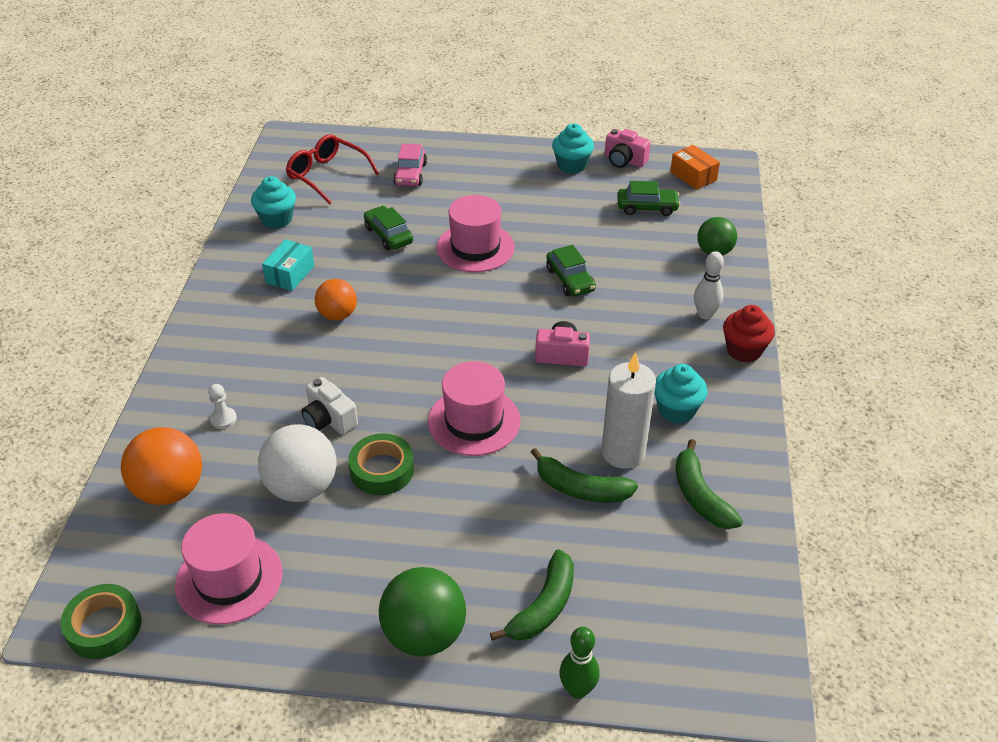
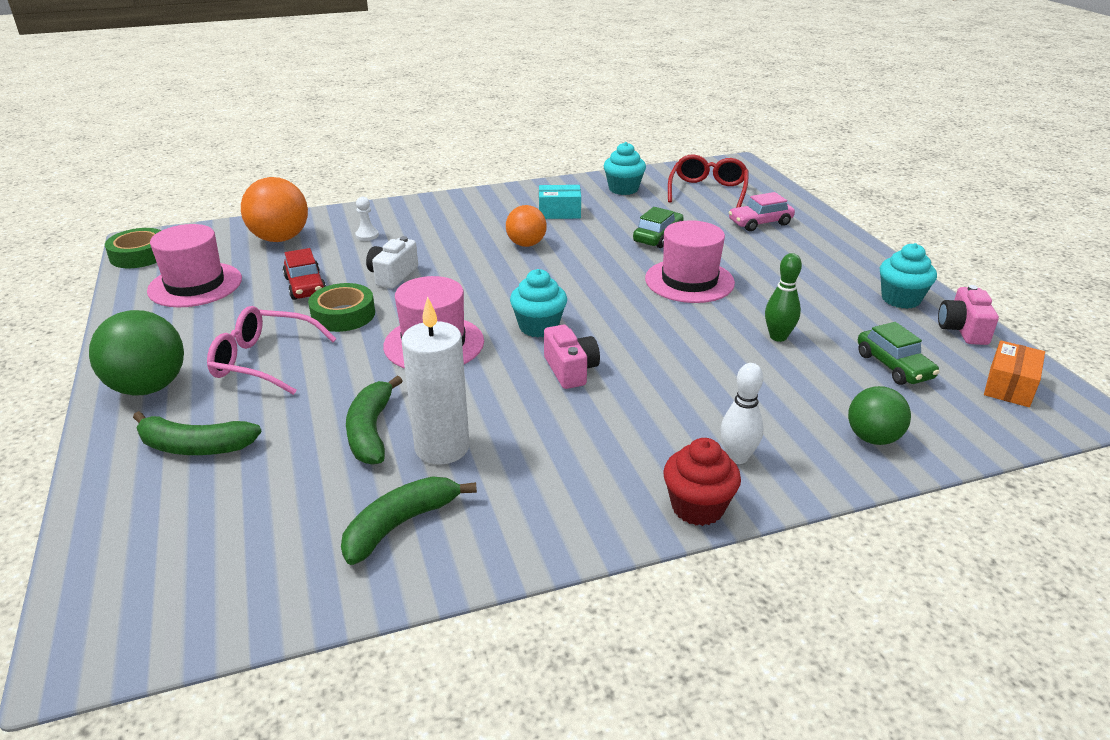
camera: 65 degrees right, 10 degrees down
(302, 487) = (305, 286): white ball -> red car
(430, 542) = (263, 361): none -> pink glasses
(570, 280) = (699, 346): green car -> none
(577, 690) = (86, 496): green bowling pin -> green bowling pin (778, 337)
(676, 410) = (539, 472): turquoise cupcake -> turquoise cupcake (538, 327)

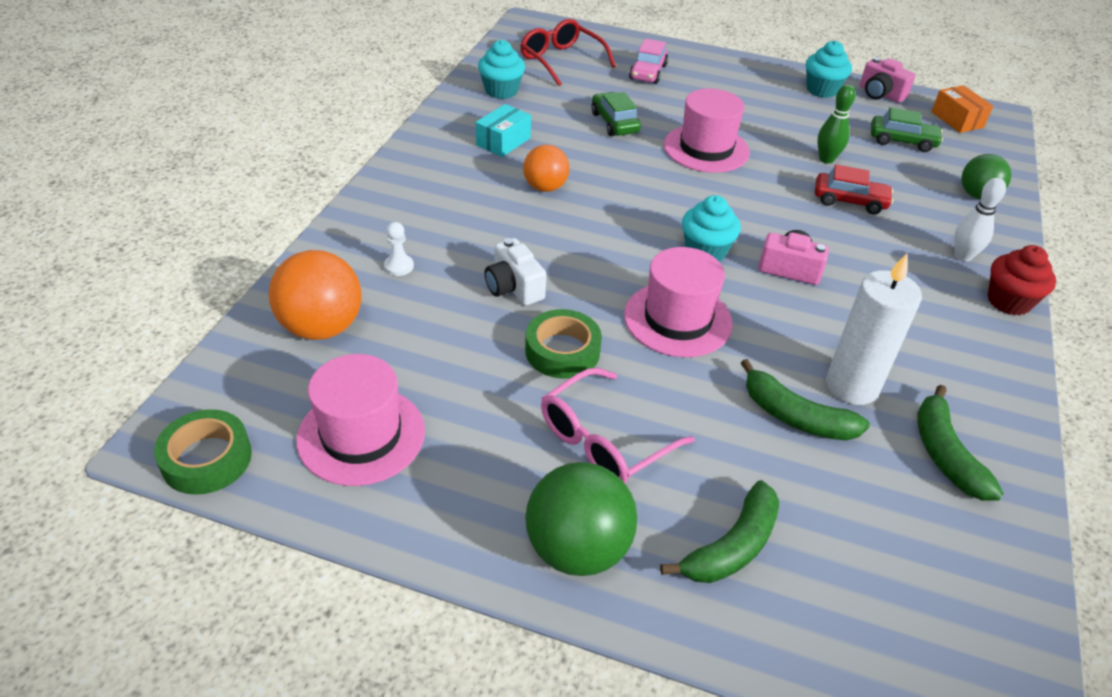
camera: 55 degrees left, 10 degrees up
(305, 286) = (468, 352): red car -> red car (849, 201)

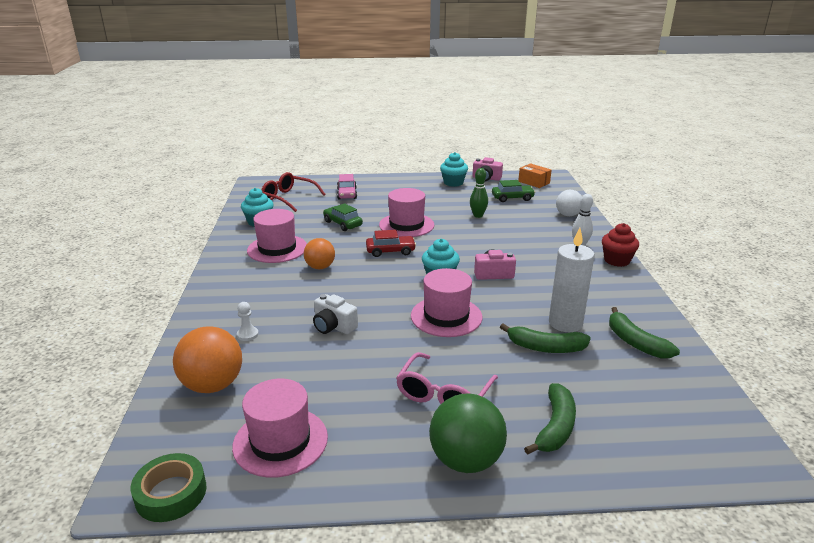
camera: 20 degrees left, 15 degrees down
(503, 141) = (277, 249): turquoise box -> pink hat
(562, 351) = (387, 353): green tape -> none
(849, 201) = (504, 233): red car -> red car (390, 251)
(977, 195) = (568, 215): green ball -> white ball

